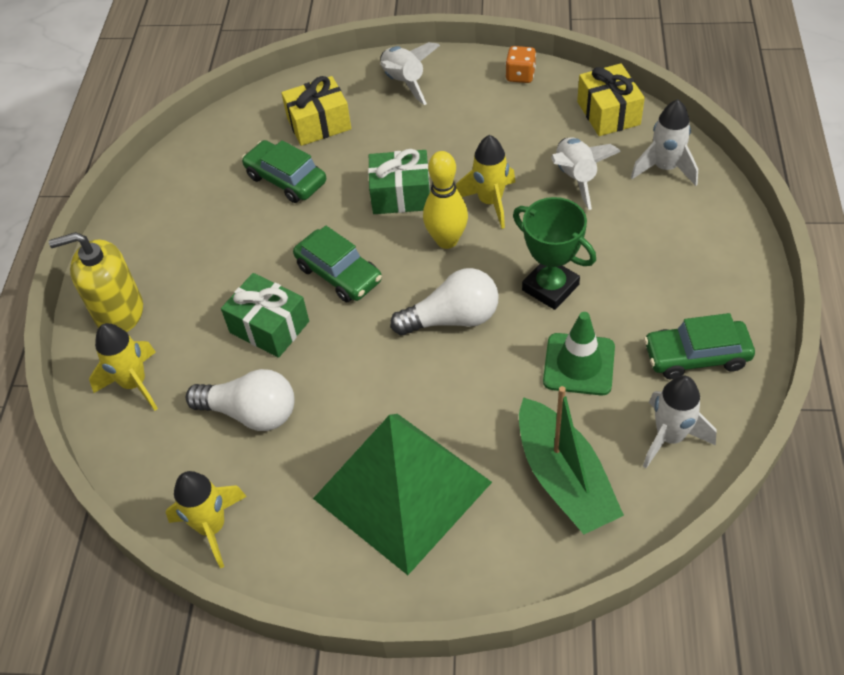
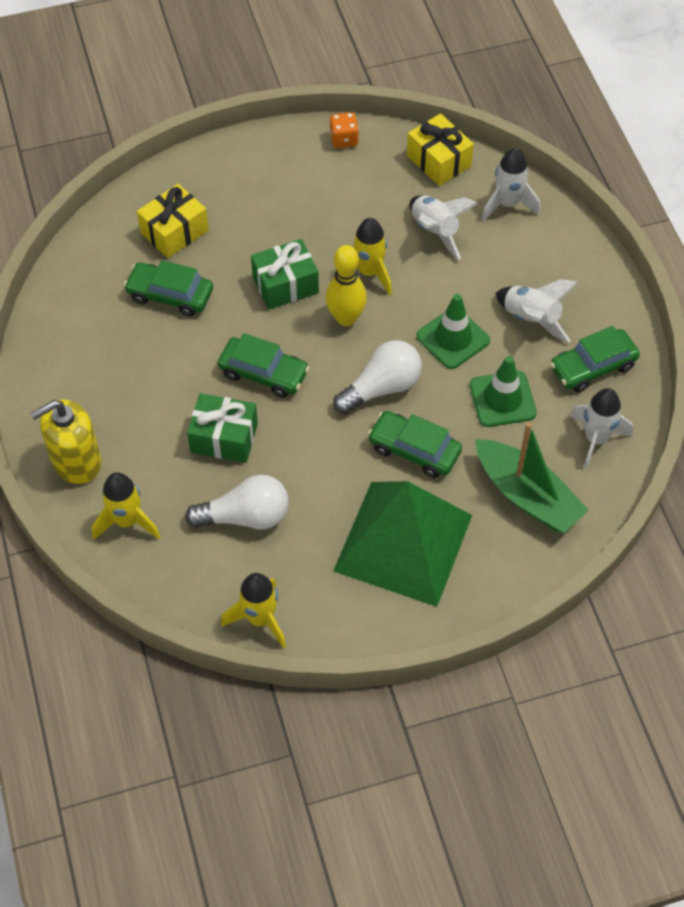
camera: 25 degrees left, 5 degrees up
(404, 83) = (237, 171): white rocket -> white rocket (531, 319)
(458, 392) = (414, 450): none -> green car
(550, 287) = (453, 338): green trophy -> green traffic cone

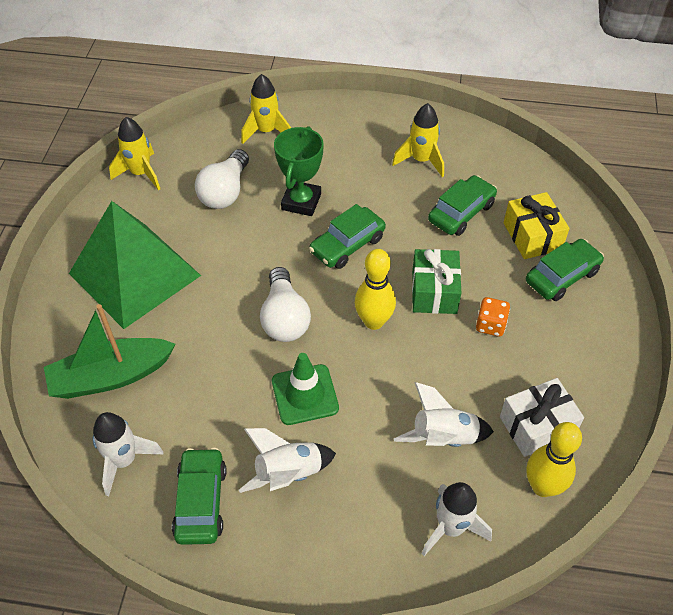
camera: 115 degrees right, 5 degrees down
(76, 461) = (333, 120): yellow soap dispenser -> none
(224, 438) = (301, 202): green gift -> green trophy
(344, 139) = (606, 408): orange dice -> orange dice (490, 325)
(369, 272) = (417, 359): yellow rocket -> yellow rocket (421, 160)
(387, 177) = (537, 426): none -> white gift
(414, 450) = (209, 315): green car -> green car (562, 276)
(438, 161) = (542, 486): yellow gift -> yellow bowling pin
(502, 399) = (215, 404): green traffic cone -> none

